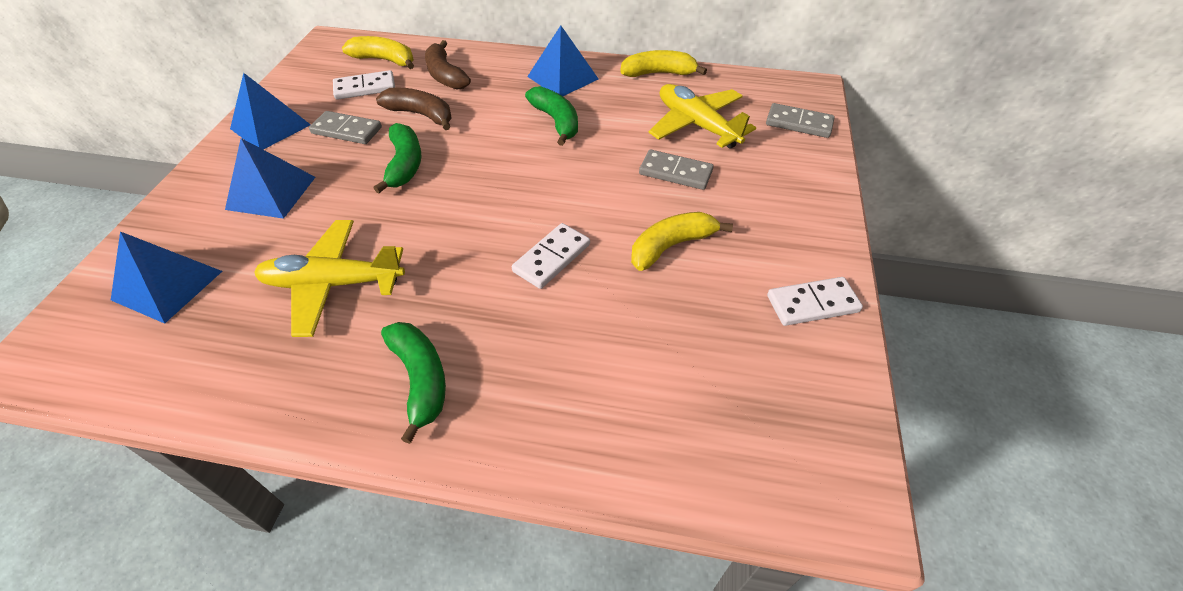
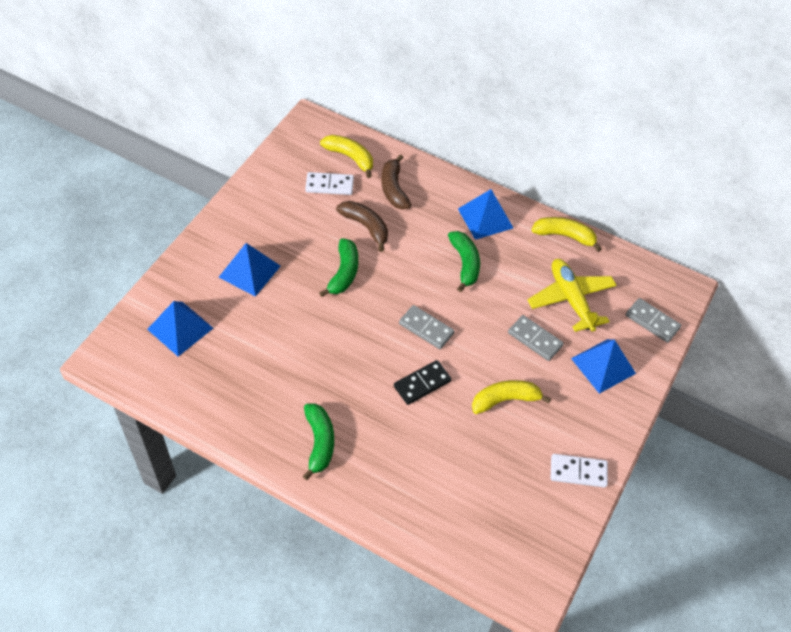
camera: 15 degrees right, 5 degrees up
(270, 126) = (255, 207): blue pyramid -> blue pyramid (603, 365)
(334, 284) = (280, 359): yellow plane -> none
(346, 130) = (309, 227): grey domino -> grey domino (426, 328)
(552, 258) = (422, 384): white domino -> black domino

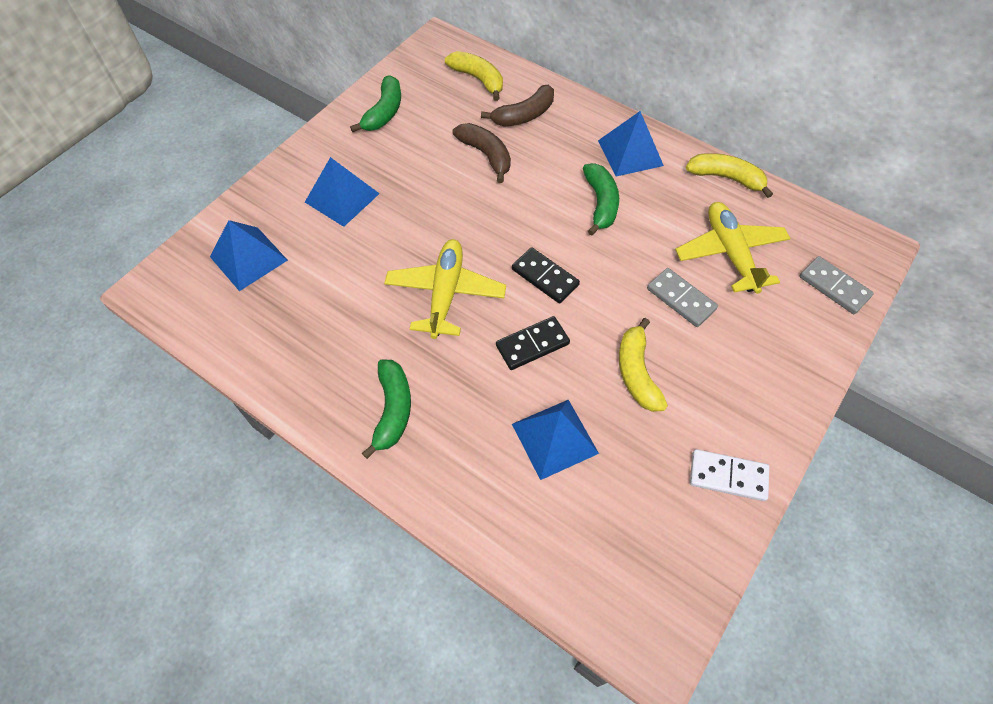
camera: 10 degrees right, 5 degrees up
(329, 185) = (450, 108): white domino -> none
(344, 273) = (453, 205): green banana -> green banana (384, 112)
(348, 347) = (445, 293): none -> yellow plane
(393, 189) = (524, 115): brown banana -> brown banana turned 120 degrees counterclockwise
(426, 328) = (545, 277): grey domino -> black domino
(505, 400) = (636, 373): yellow banana -> yellow banana turned 90 degrees counterclockwise
(603, 365) = (768, 338): blue pyramid -> blue pyramid (555, 438)

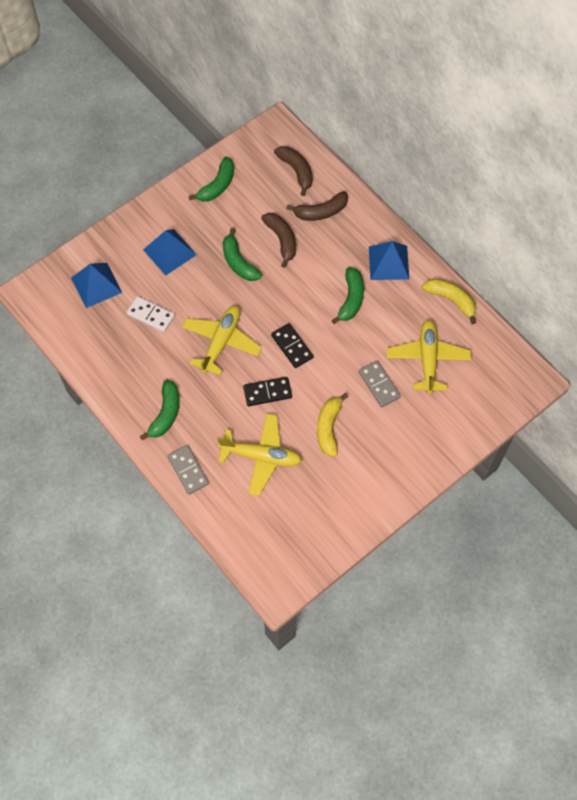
camera: 15 degrees right, 5 degrees up
(438, 191) = (238, 262): none -> green banana
(478, 79) = (296, 171): yellow banana -> brown banana
(555, 438) = (261, 457): blue pyramid -> yellow plane
(728, 476) = (360, 507): white domino -> white domino (151, 315)
(834, 287) = (489, 402): grey domino -> grey domino (188, 470)

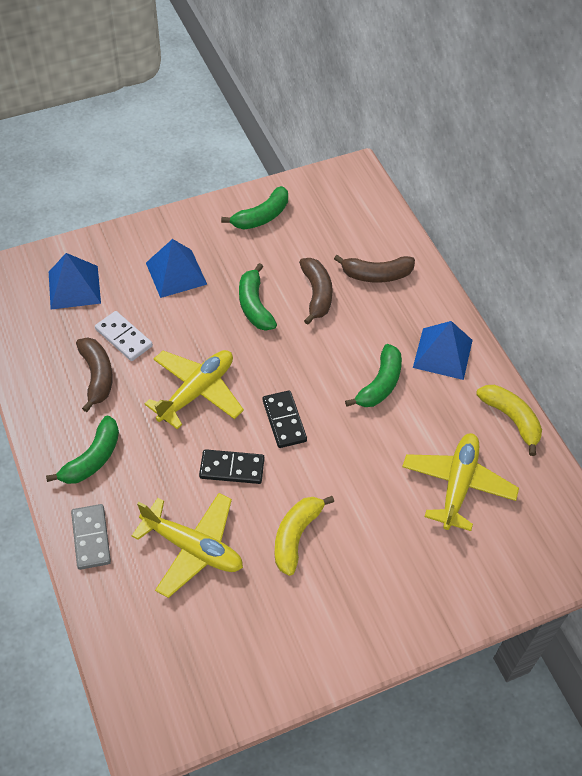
camera: 15 degrees right, 10 degrees down
(296, 171) = (362, 224): brown banana -> brown banana (97, 376)
(379, 385) = (382, 499): grey domino -> none

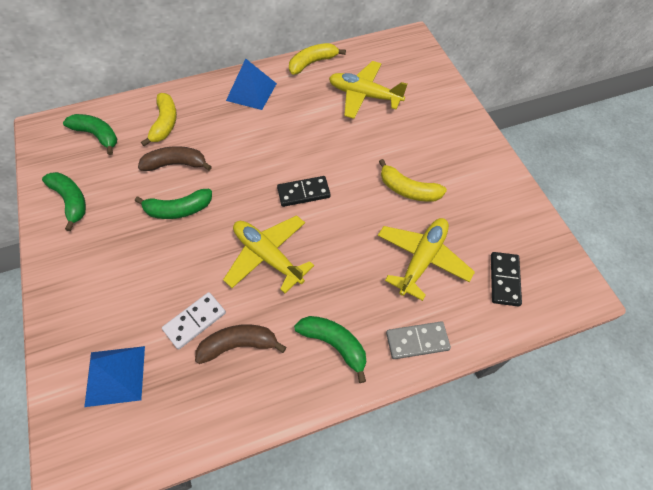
camera: 85 degrees left, 5 degrees up
(176, 273) = (122, 274): blue pyramid -> none
(232, 468) = (348, 230): black domino -> black domino (504, 280)
(376, 275) = (165, 123): brown banana -> yellow banana
(380, 384) = (275, 130): green banana -> green banana (97, 135)

